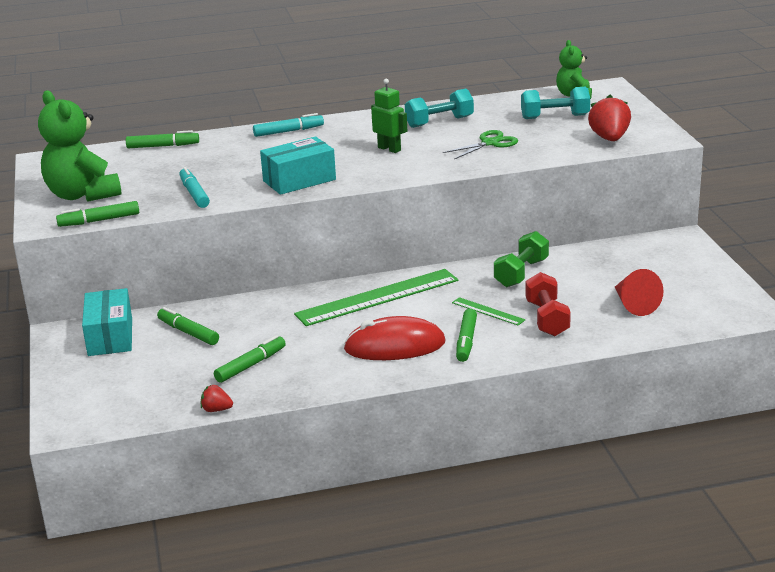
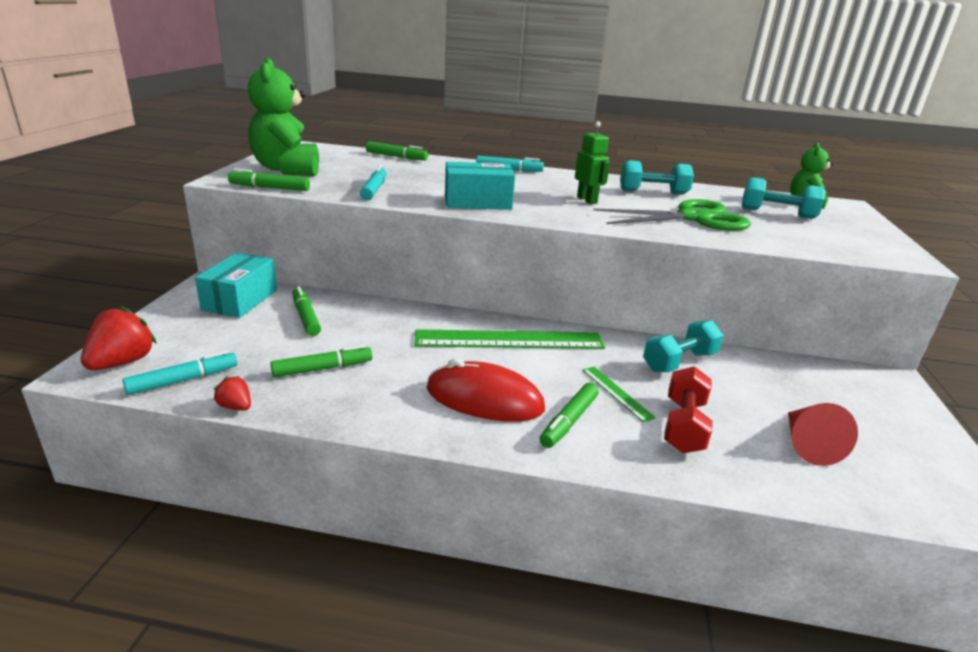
camera: 20 degrees right, 0 degrees up
(151, 407) = (183, 380): none -> turquoise marker
(490, 143) = (693, 218): green scissors -> green scissors, size x1.76
(521, 273) = (679, 362): green dumbbell -> turquoise dumbbell
(609, 138) = (835, 244): red strawberry -> red strawberry (122, 362)

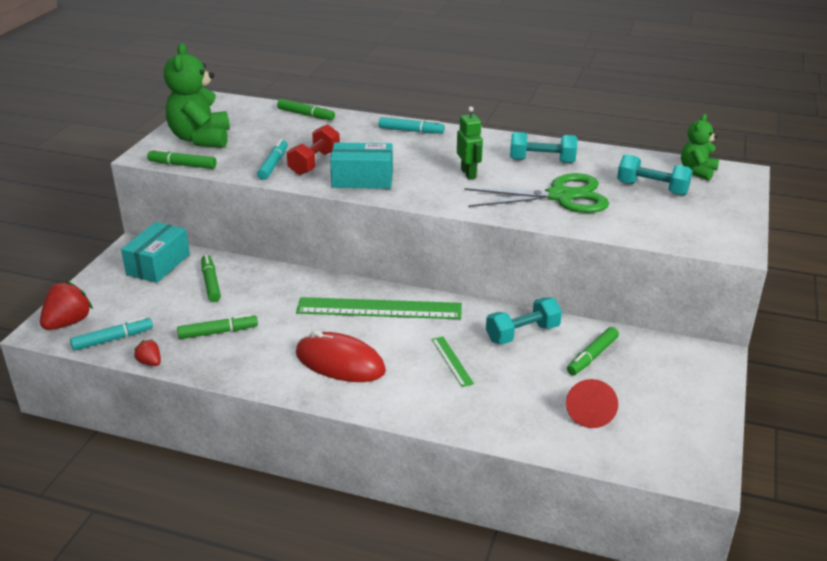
camera: 10 degrees right, 5 degrees up
(569, 421) = (401, 384): green marker -> green marker (592, 356)
(683, 426) = (494, 391): red dumbbell -> red dumbbell (314, 162)

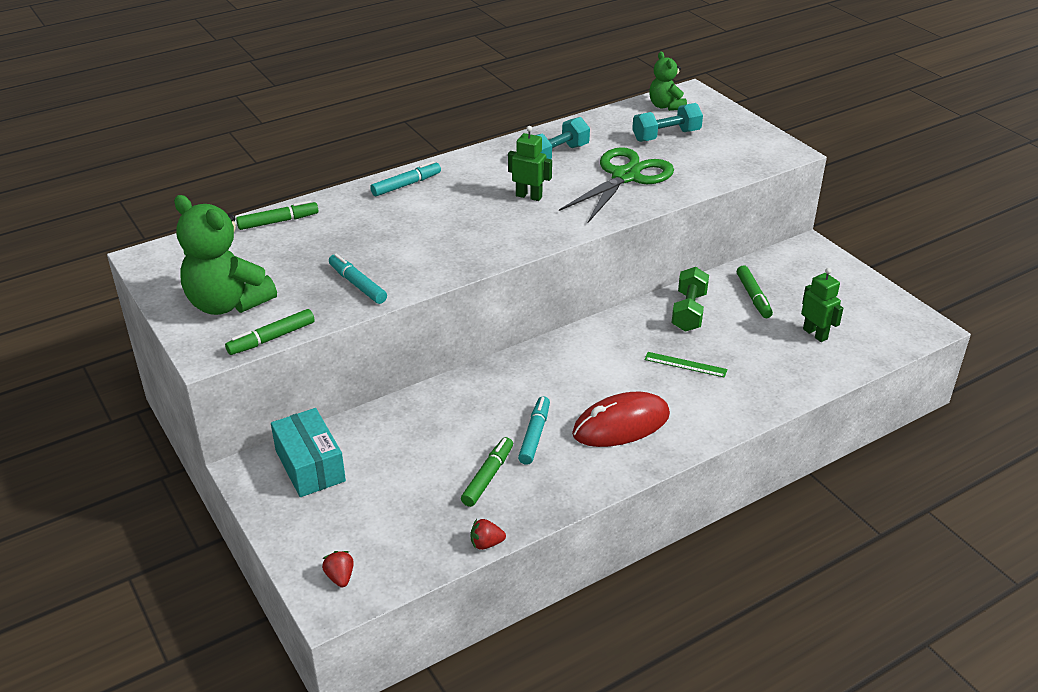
camera: 50 degrees left, 5 degrees up
(68, 323) = (340, 577): red strawberry -> red strawberry, size x0.53
(113, 339) = (413, 554): turquoise marker -> turquoise marker (534, 435)
(211, 283) = (394, 444): green marker -> none
(314, 162) = (389, 261): red dumbbell -> none
(362, 179) = (461, 250): turquoise box -> none
(379, 308) = (566, 364): green ruler -> none
(522, 333) = (689, 312): turquoise dumbbell -> green dumbbell
(590, 411) = (815, 334): red cone -> green robot

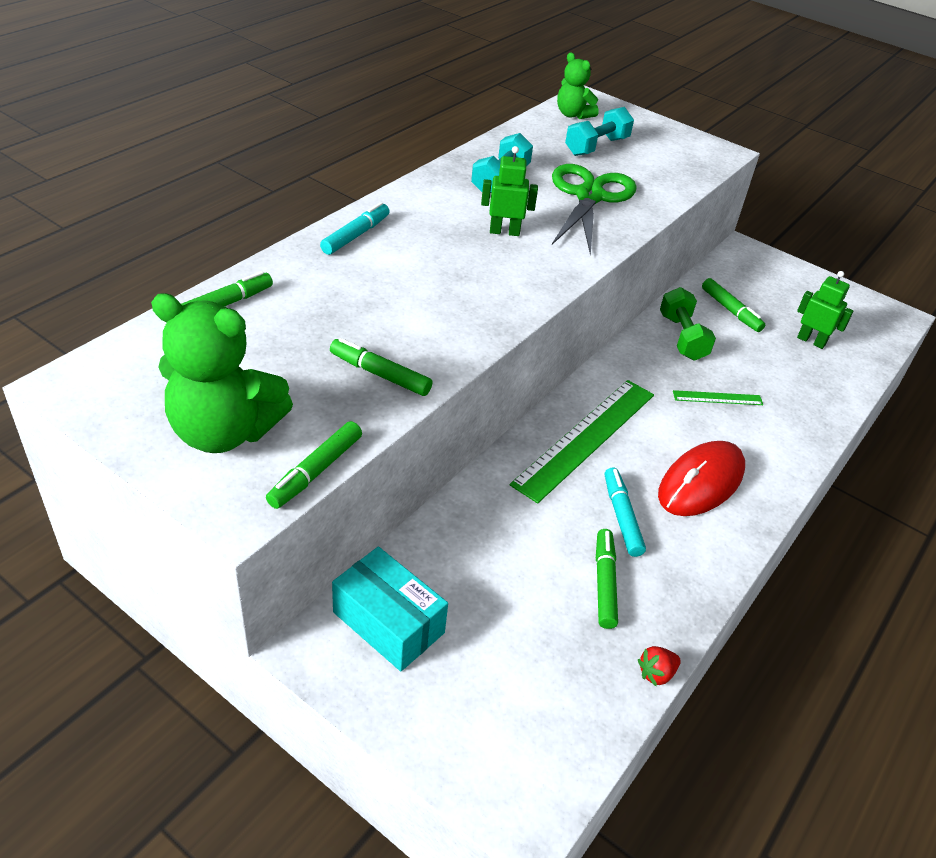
camera: 25 degrees left, 5 degrees up
(340, 577) = (516, 774): red strawberry -> none
(357, 284) = (380, 374): turquoise marker -> green marker
(545, 374) = (586, 438): none -> green ruler

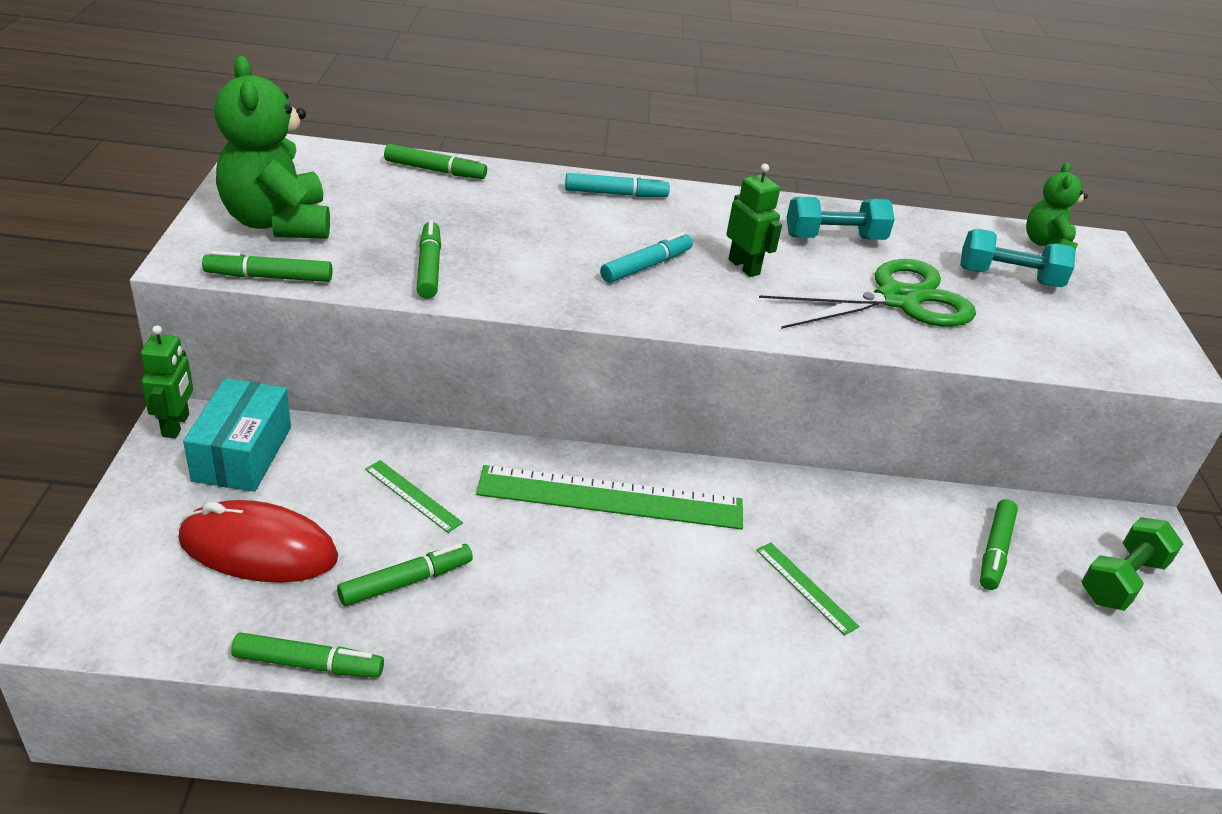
camera: 55 degrees right, 5 degrees down
(514, 538) = (413, 495): none -> green ruler
(621, 516) = (516, 564): turquoise marker -> turquoise marker (646, 266)
(656, 673) = (308, 664): red strawberry -> green marker
(682, 337) = (880, 522): green dumbbell -> green dumbbell (1122, 580)
(700, 482) = (637, 615): red mouse -> red mouse (259, 549)
(811, 341) = (1044, 651): green robot -> green robot (176, 425)

